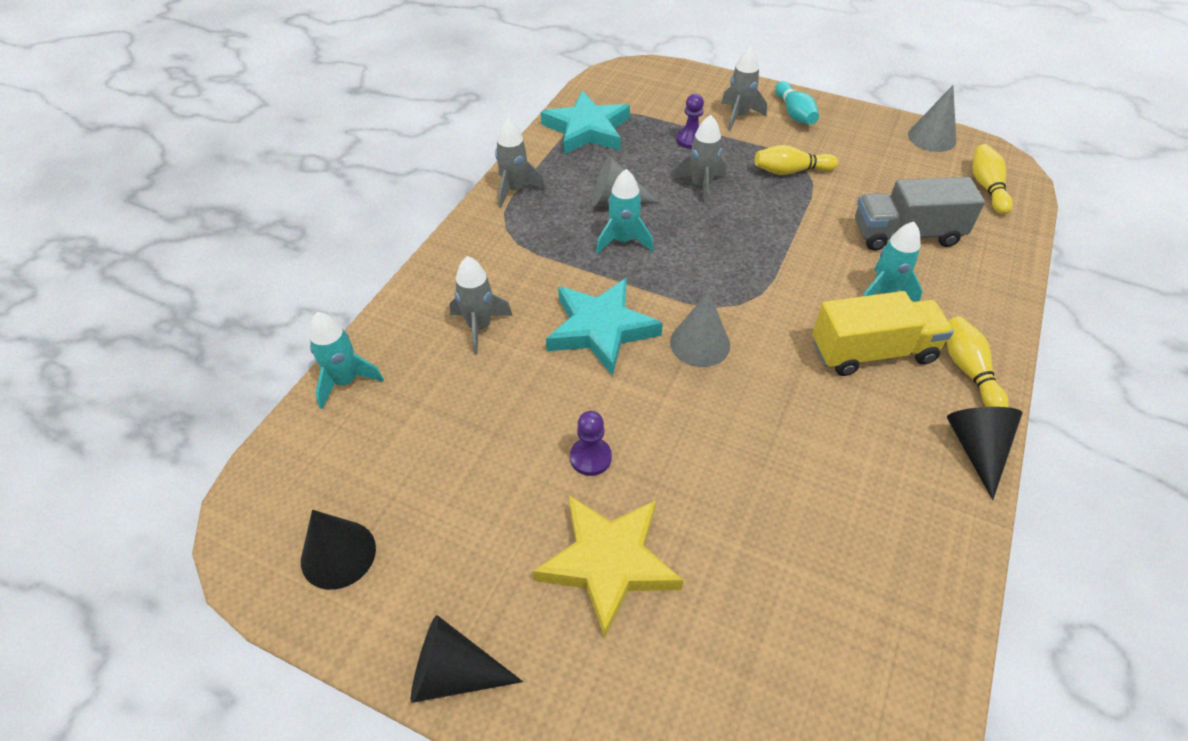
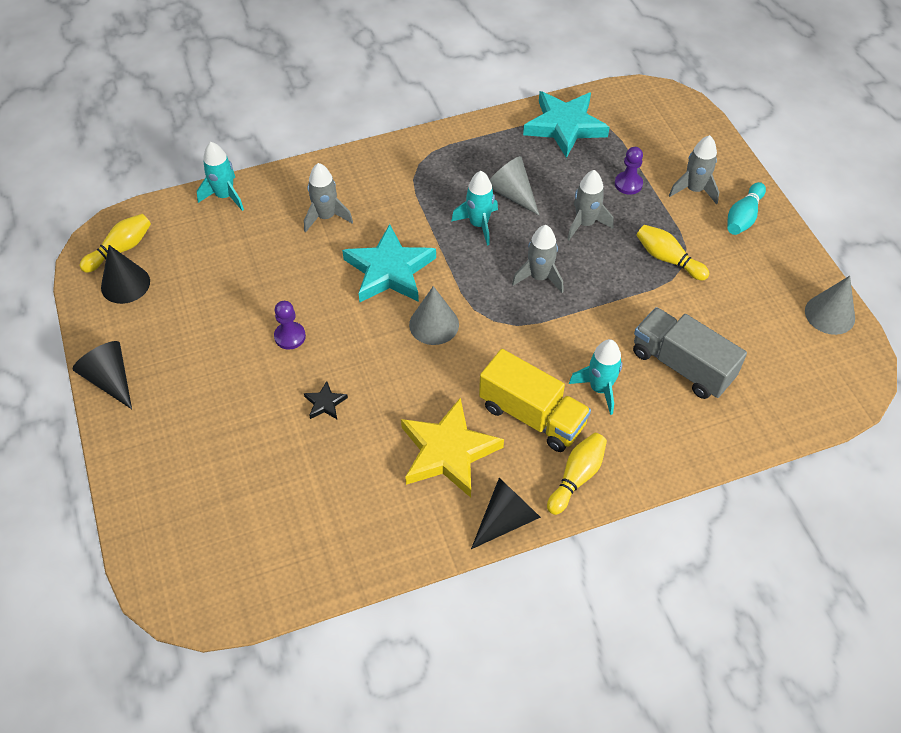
camera: 45 degrees right, 5 degrees up
(515, 190) = (458, 140): grey rocket -> grey rocket (539, 277)
(608, 563) = (231, 394): yellow star -> yellow star (448, 452)
(707, 489) = (325, 403): none -> black star
(986, 187) = (808, 382): yellow bowling pin -> yellow bowling pin (121, 249)

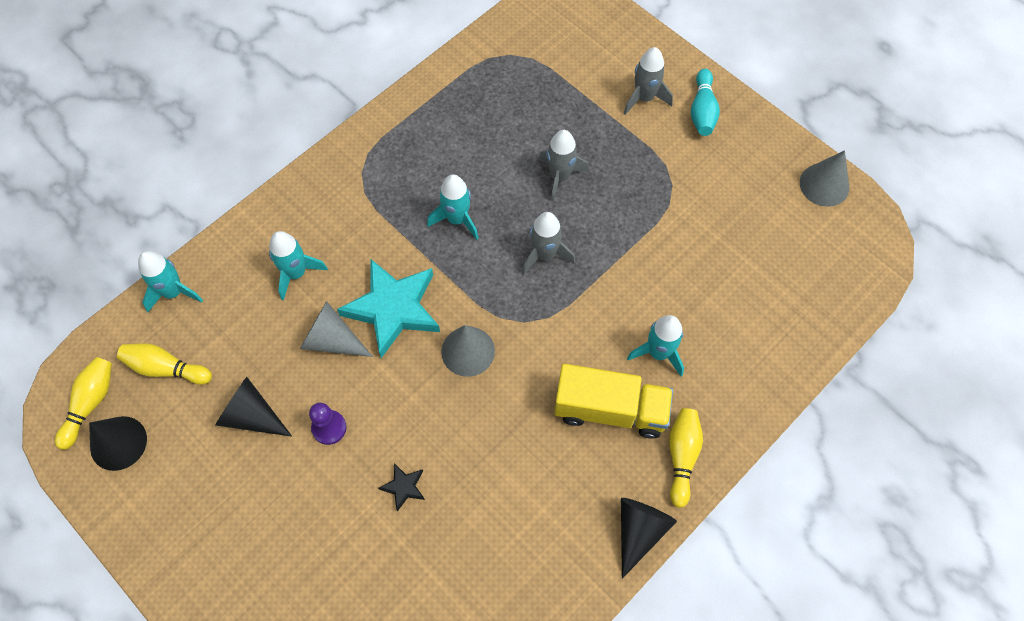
camera: 25 degrees left, 10 degrees up
(110, 379) = (162, 562): black cone -> black cone (251, 415)
(326, 217) = (296, 273): grey rocket -> turquoise rocket
(448, 452) = (550, 485): yellow star -> none
(511, 193) = (472, 171): grey cone -> grey cone (332, 340)
(565, 126) = (487, 72): turquoise star -> none
(628, 184) = (580, 115): purple pawn -> none
(668, 259) = (655, 185): yellow bowling pin -> yellow bowling pin (166, 368)
(682, 365) = (720, 295): grey truck -> none

